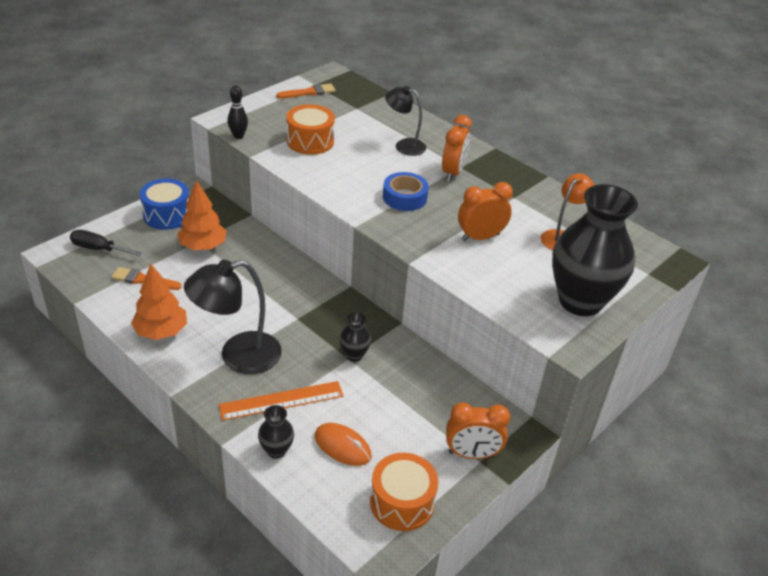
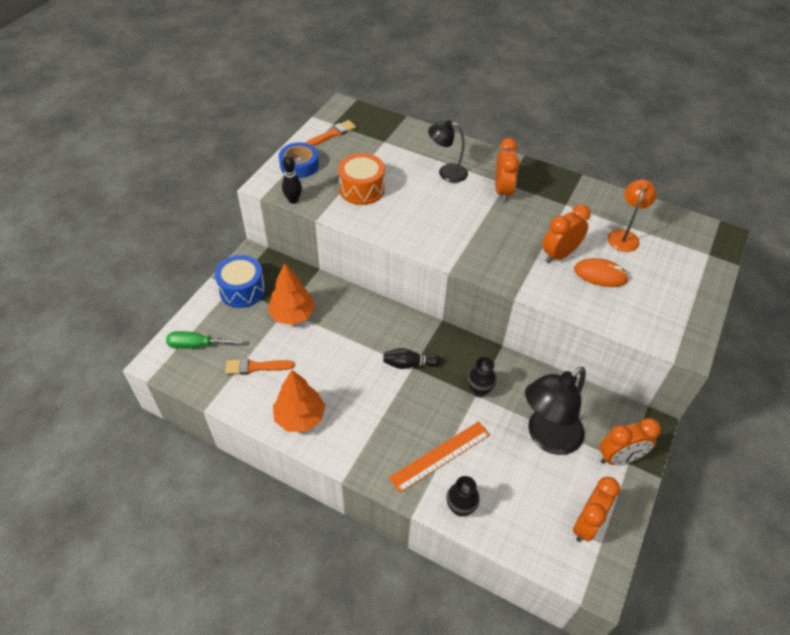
camera: 15 degrees left, 10 degrees up
(98, 249) = (196, 345): black screwdriver -> green screwdriver
(238, 356) = (381, 422): black lamp -> black lamp (547, 437)
(295, 315) = (409, 364): none -> black bowling pin
(342, 446) = (513, 485): orange mouse -> orange mouse (600, 275)
(402, 502) = (586, 524): orange drum -> orange clock
(404, 197) = (475, 229): blue tape -> blue tape (299, 165)
(580, 301) = (671, 298): black vase -> none

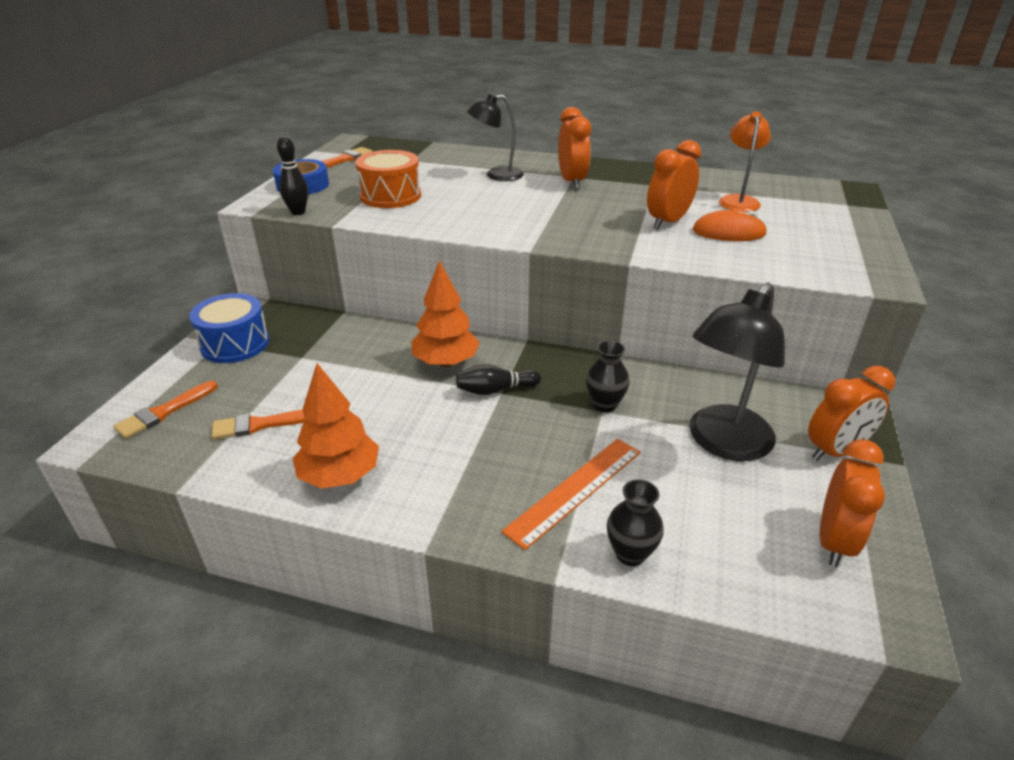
camera: 10 degrees left, 15 degrees down
(196, 345) = (164, 412): green screwdriver -> orange brush
(292, 315) = (313, 360): orange tree -> orange tree (446, 362)

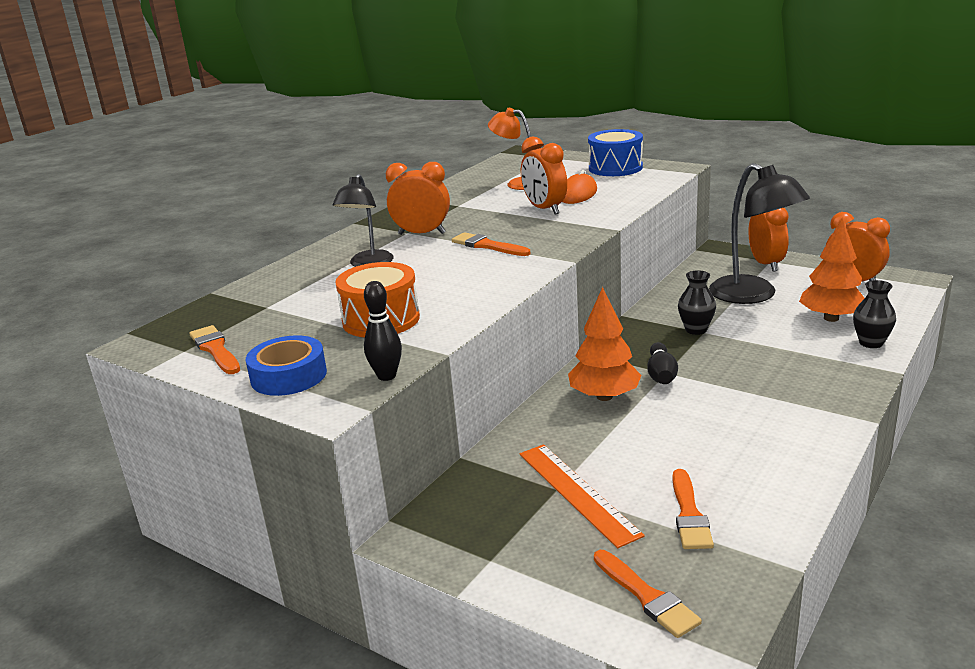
camera: 70 degrees left, 10 degrees down
(235, 344) = (501, 544): blue drum -> blue drum (615, 168)
(340, 475) = (780, 462): orange tree -> orange tree (831, 318)
(554, 210) = (487, 246): none -> orange brush
(575, 490) = (804, 354): orange ruler -> orange ruler (577, 493)

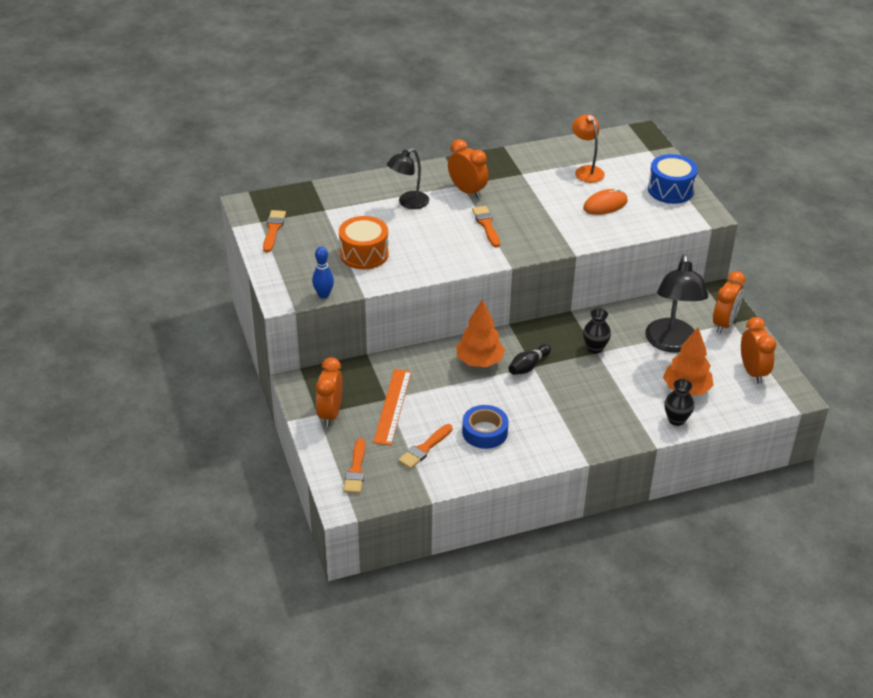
camera: 35 degrees right, 15 degrees up
(289, 376) = (285, 268): blue tape -> blue tape (484, 432)
(386, 376) = (323, 295): black bowling pin -> blue bowling pin
(544, 209) = (564, 209): orange clock -> orange clock (330, 414)

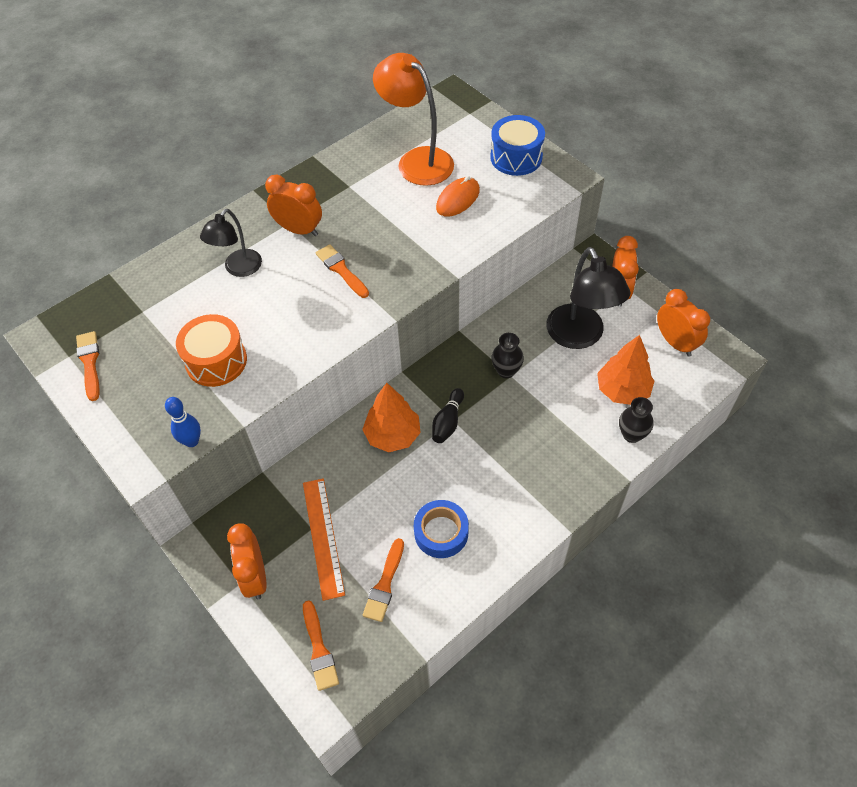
camera: 20 degrees left, 15 degrees up
(586, 171) = (417, 160): orange lamp -> orange lamp, size x1.63

